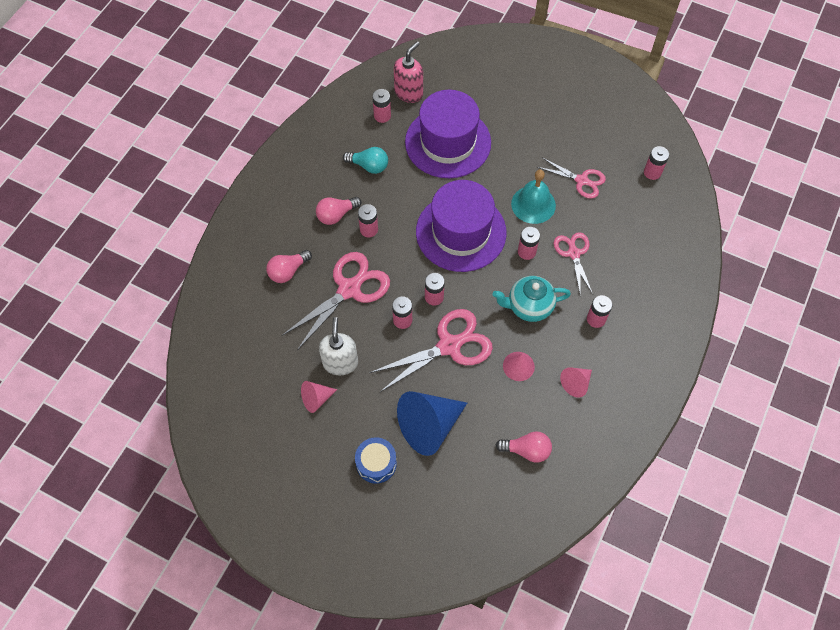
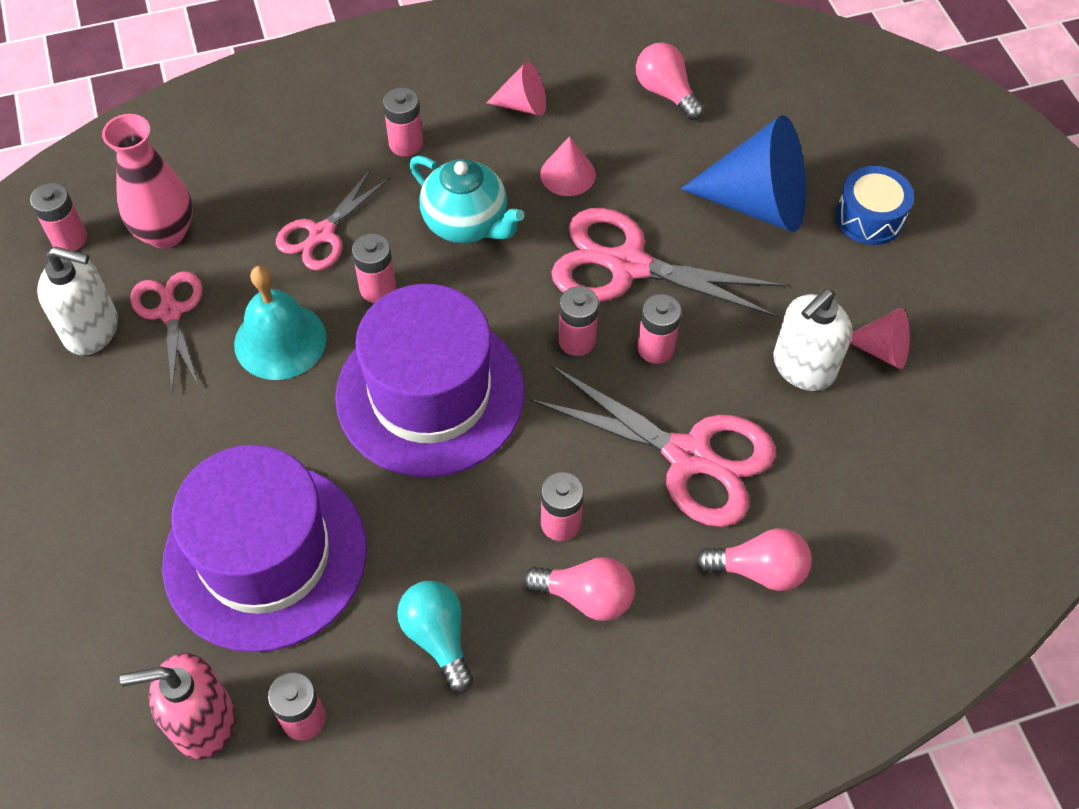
camera: 135 degrees left, 5 degrees down
(349, 289) = (688, 456): pink scissors -> pink scissors turned 150 degrees counterclockwise
(596, 153) = (92, 329): none -> white soap dispenser
(625, 203) = (166, 233): none -> pink vase

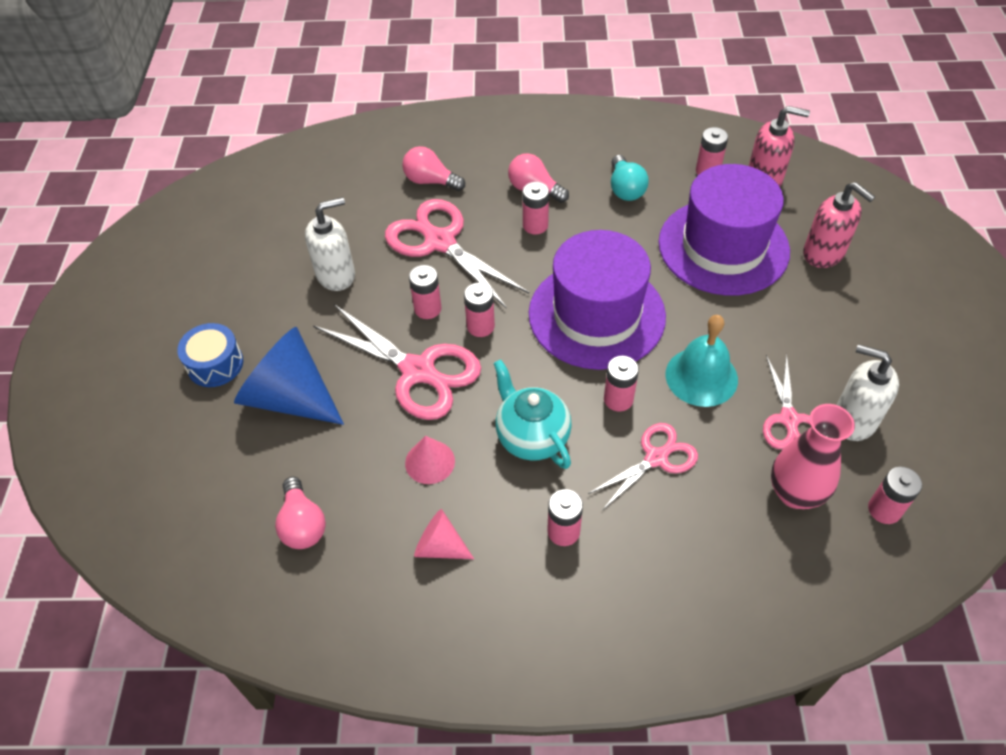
camera: 160 degrees left, 5 degrees down
(109, 581) = (824, 253): none -> pink soap dispenser
(882, 350) = (277, 273): pink cone -> none

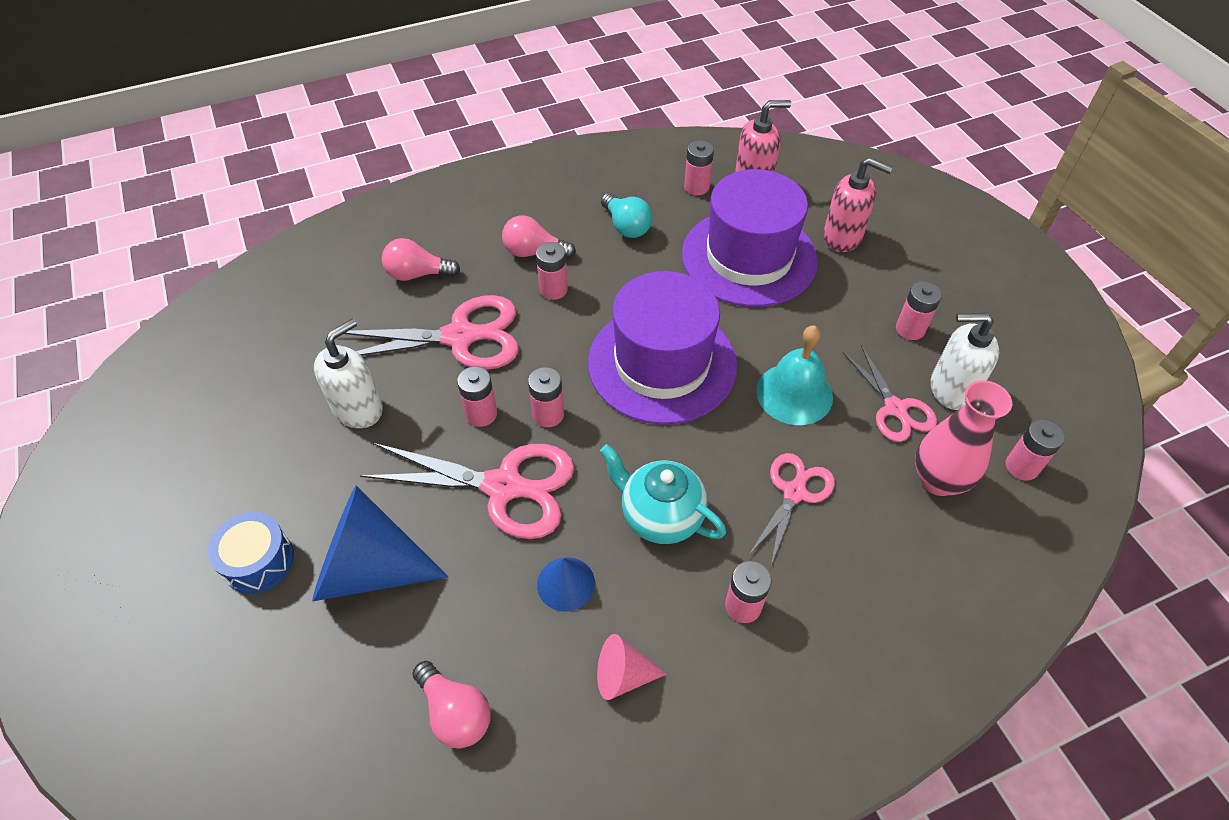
camera: 25 degrees left, 0 degrees up
(430, 462) = (566, 583): pink cone -> blue cone
(440, 242) = (460, 337): pink scissors -> pink scissors turned 150 degrees clockwise
(618, 399) = (727, 444): pink battery -> pink battery (910, 329)

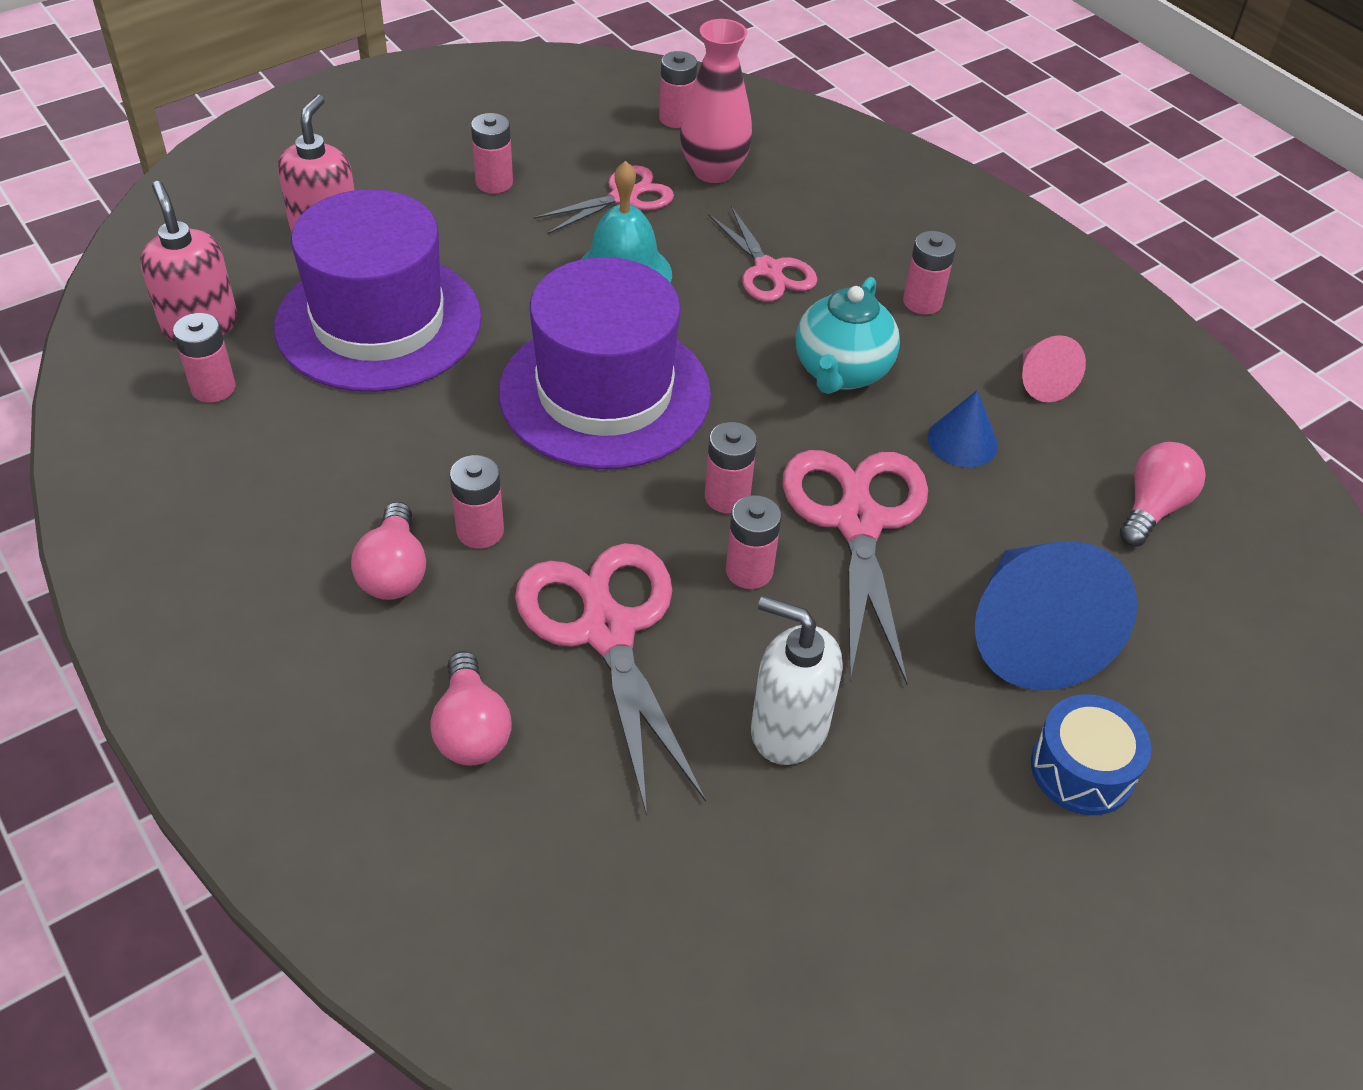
camera: 105 degrees left, 5 degrees down
(626, 226) = (318, 462): turquoise light bulb -> none
(794, 493) = (768, 270): pink scissors -> pink scissors turned 135 degrees counterclockwise
(951, 389) = (583, 157): white soap dispenser -> none

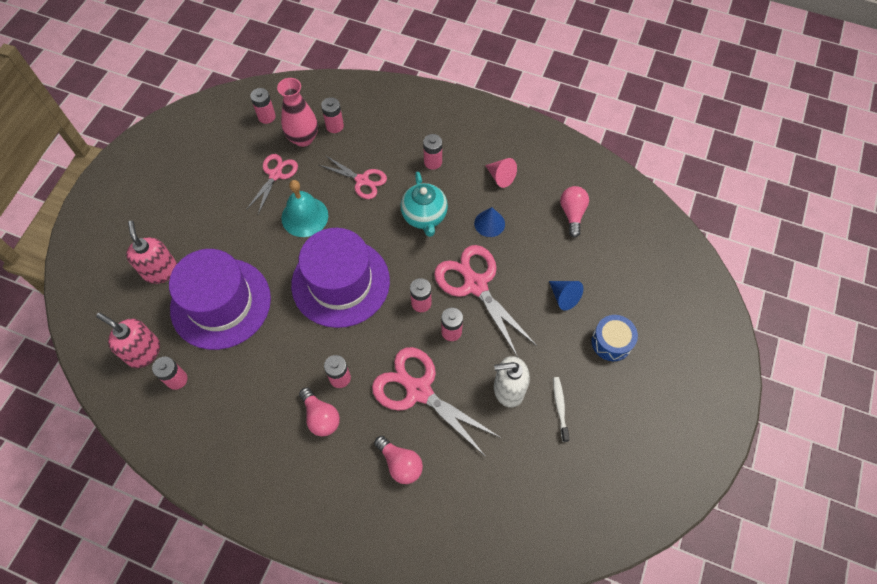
camera: 30 degrees left, 15 degrees up
(494, 183) = (213, 199): pink battery -> pink battery (334, 126)
(875, 823) = (560, 407): none -> white toothbrush
(1031, 635) = (564, 297): blue cone -> blue cone, size x0.50

